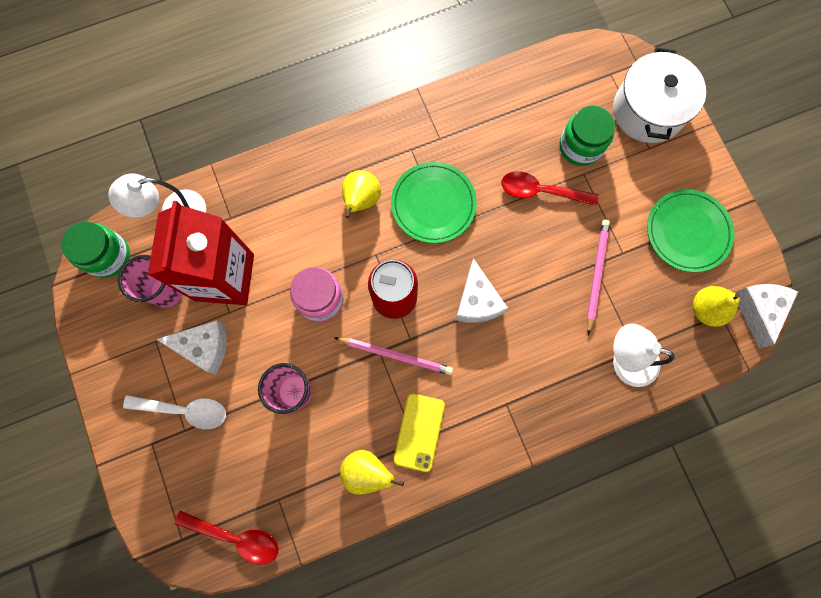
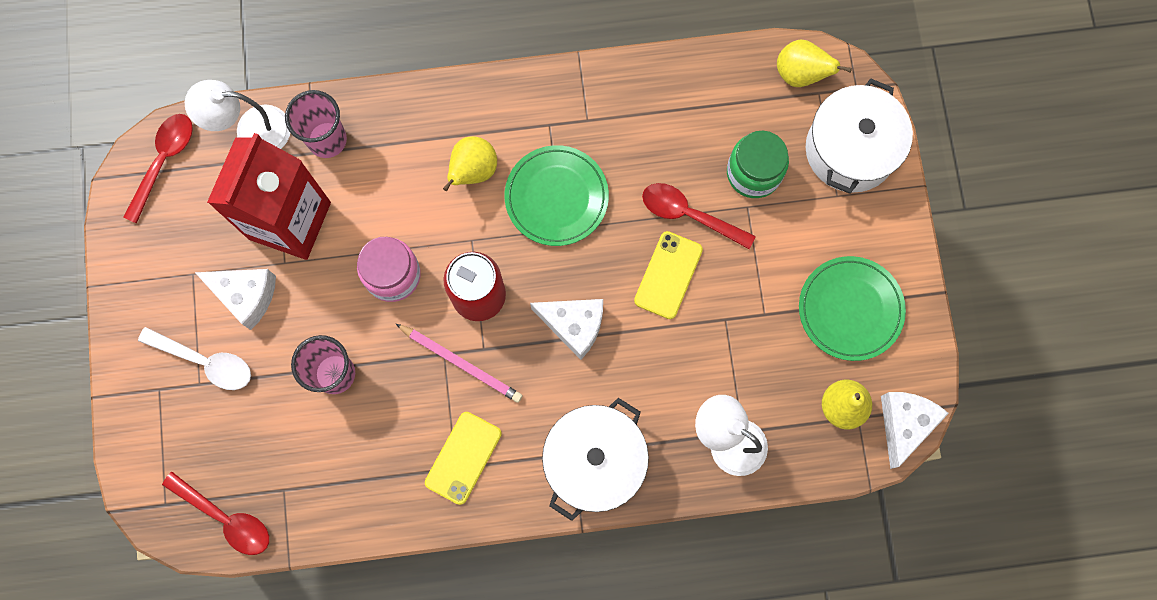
camera: 15 degrees right, 0 degrees up
(108, 256) = (164, 161): green jar -> red spoon
(167, 291) = (220, 220): pink cup -> pink cup (327, 140)
(367, 471) = (391, 486): yellow pear -> yellow pear (800, 74)
(477, 301) = (574, 325): white cheese -> white cheese turned 75 degrees counterclockwise
(525, 406) = (594, 461): none -> white pot
(539, 242) = (668, 275): none -> yellow phone
(596, 274) = (724, 331): pink pencil -> none

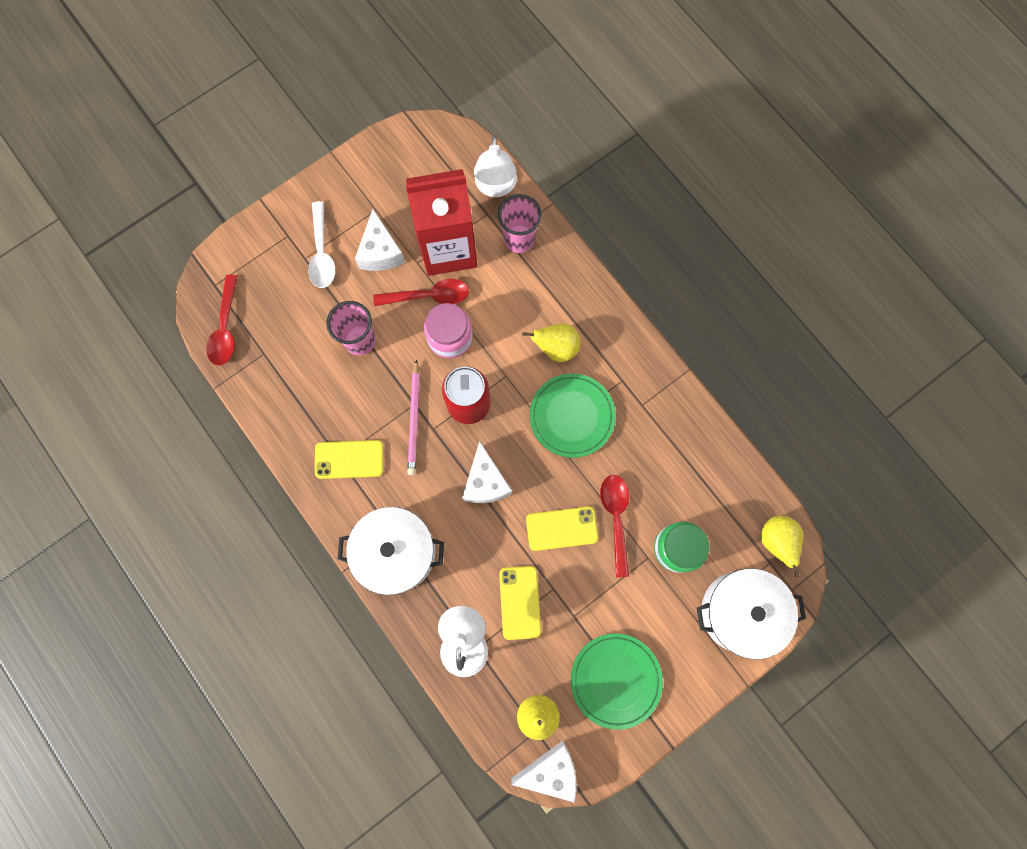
camera: 60 degrees right, 0 degrees up
(164, 161) = (441, 146): red spoon -> red spoon (429, 296)
(251, 130) = (496, 187): white lamp -> white lamp turned 150 degrees counterclockwise
(720, 361) = (520, 602): none -> yellow phone

